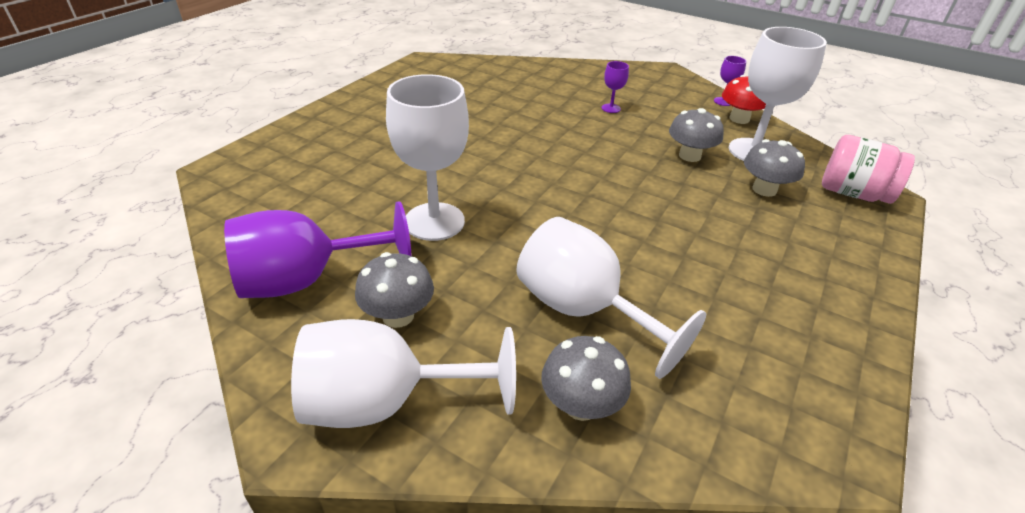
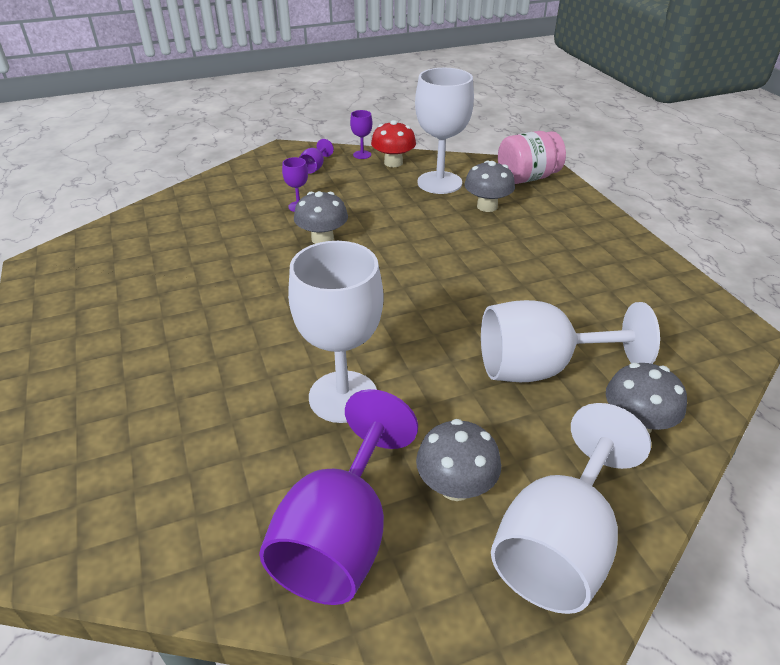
camera: 50 degrees left, 0 degrees up
(668, 92) = (314, 167): none -> purple goblet
(689, 156) = (411, 211): grey mushroom -> grey mushroom (322, 239)

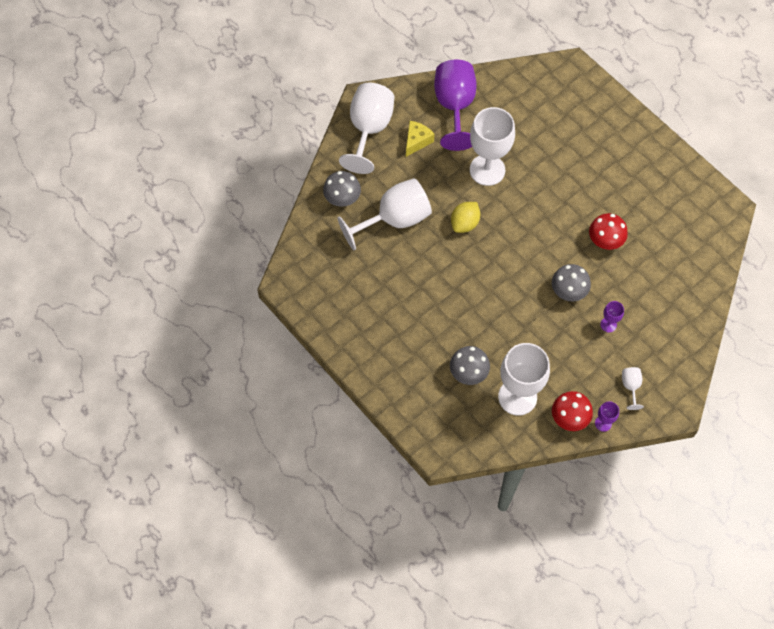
camera: 160 degrees right, 25 degrees up
(233, 270) = (605, 241): none -> red mushroom
(314, 167) = (630, 386): purple goblet -> white goblet
(422, 335) = (465, 223): none -> yellow lemon
(455, 486) = (417, 141): grey mushroom -> yellow cheese
(527, 178) = (448, 430): pink jar -> none

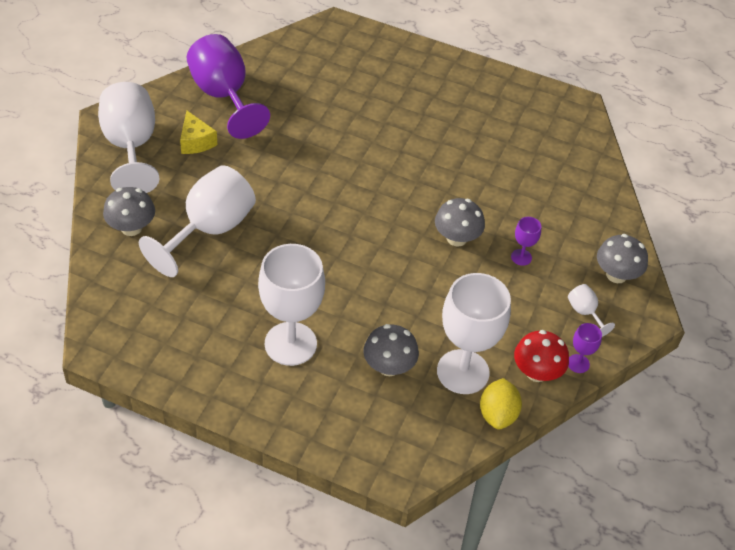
camera: 30 degrees left, 15 degrees down
(417, 141) = (196, 142): yellow cheese -> yellow cheese turned 150 degrees clockwise
(465, 223) = (297, 207): yellow lemon -> yellow lemon (497, 414)
(487, 170) = (295, 146): white goblet -> white goblet (290, 344)
(605, 241) = (467, 175): red mushroom -> none
(672, 366) = (616, 275): none -> grey mushroom

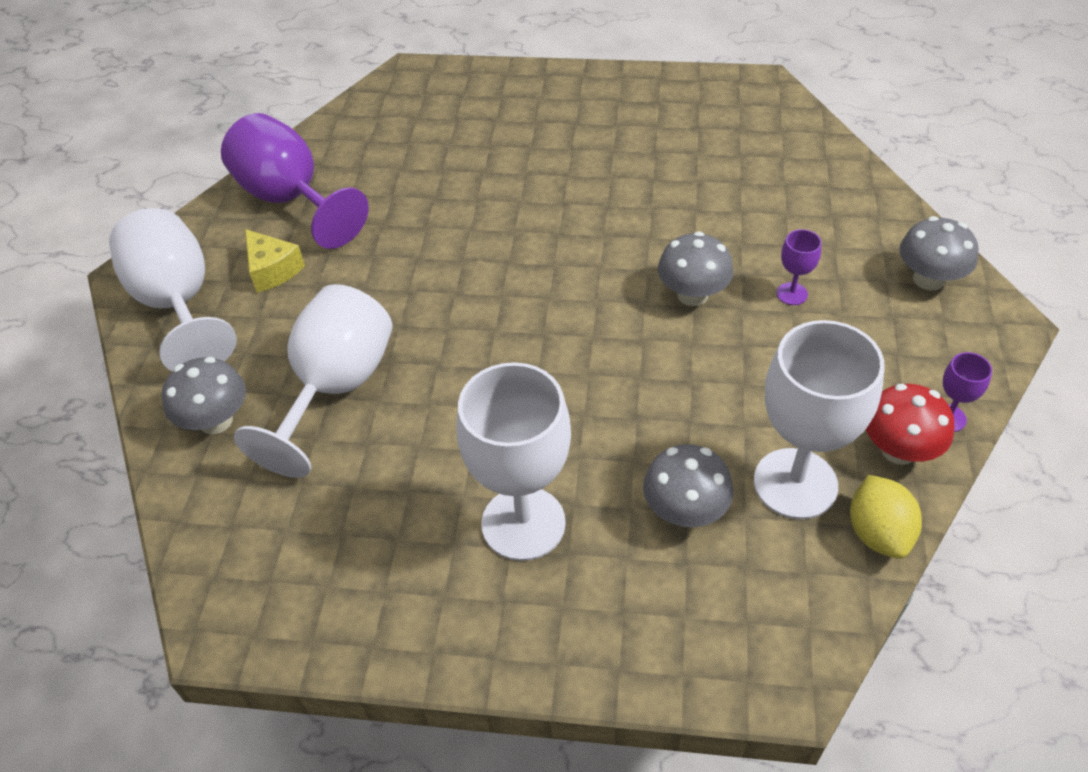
camera: 10 degrees left, 0 degrees up
(584, 313) = (916, 343): white goblet -> none

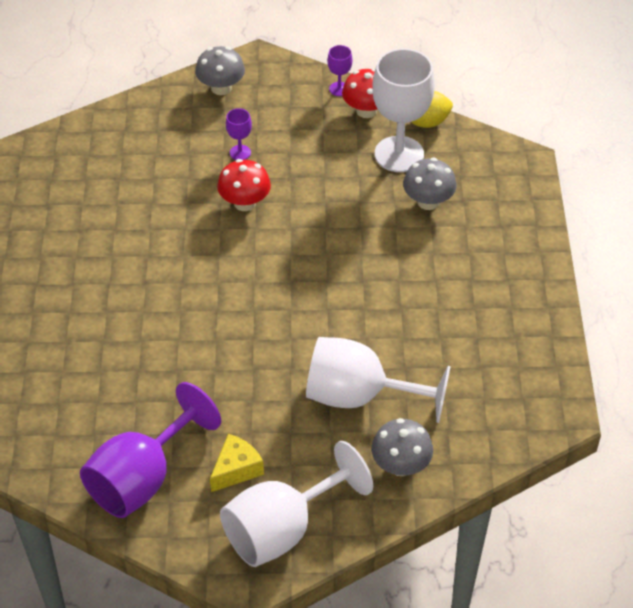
camera: 100 degrees left, 0 degrees up
(523, 523) = (452, 275): white goblet -> none
(692, 294) = (245, 203): grey mushroom -> red mushroom

